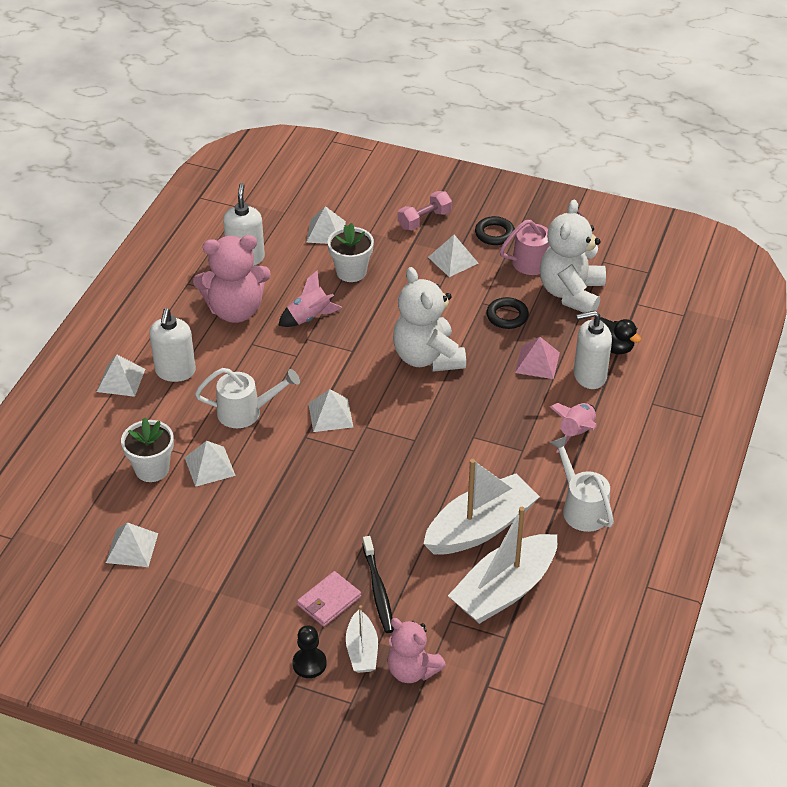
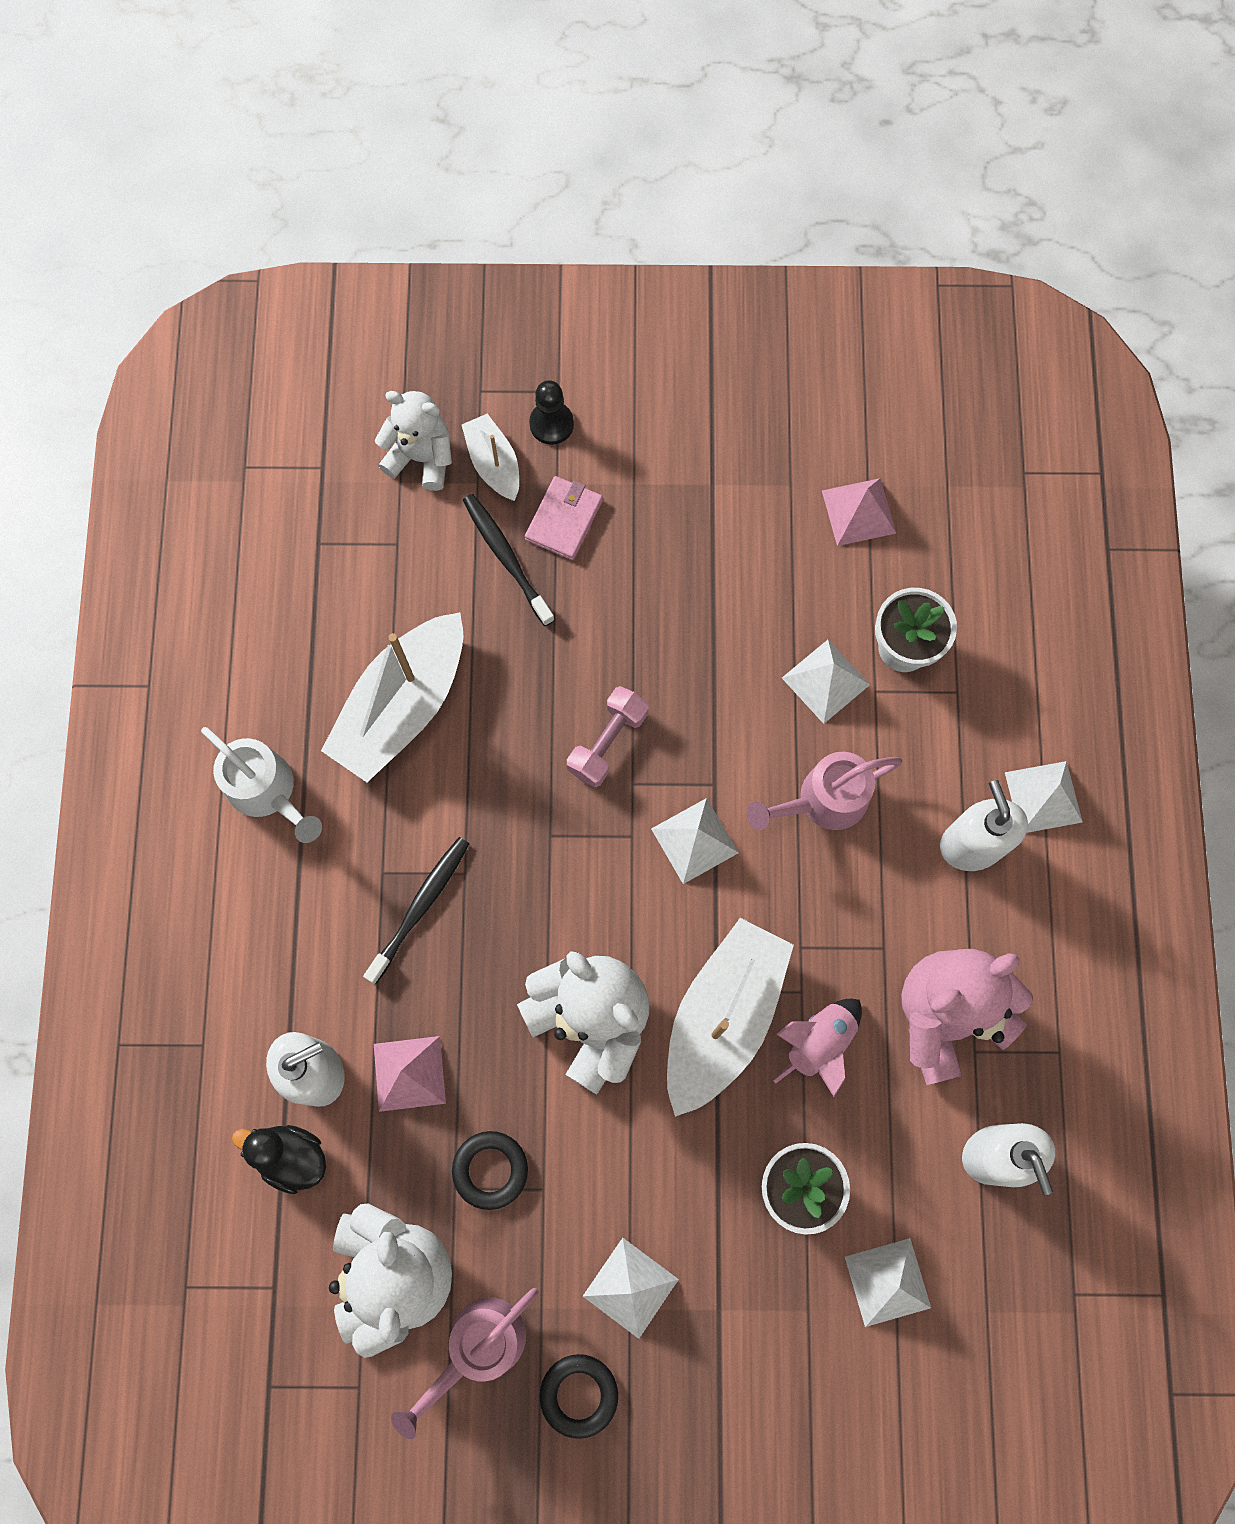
camera: 160 degrees right, 30 degrees up
(132, 548) = (858, 511): white pyramid -> pink pyramid
(246, 412) = (823, 800): white watering can -> pink watering can
(412, 670) = (421, 458): pink teddy bear -> white teddy bear
(424, 220) = (721, 1387): pink dumbbell -> pink dumbbell (608, 742)
(504, 590) = (339, 614): white boat -> white boat (723, 1017)
(505, 429) = (421, 906): none -> black toothbrush
(576, 433) = (309, 936): pink rocket -> none

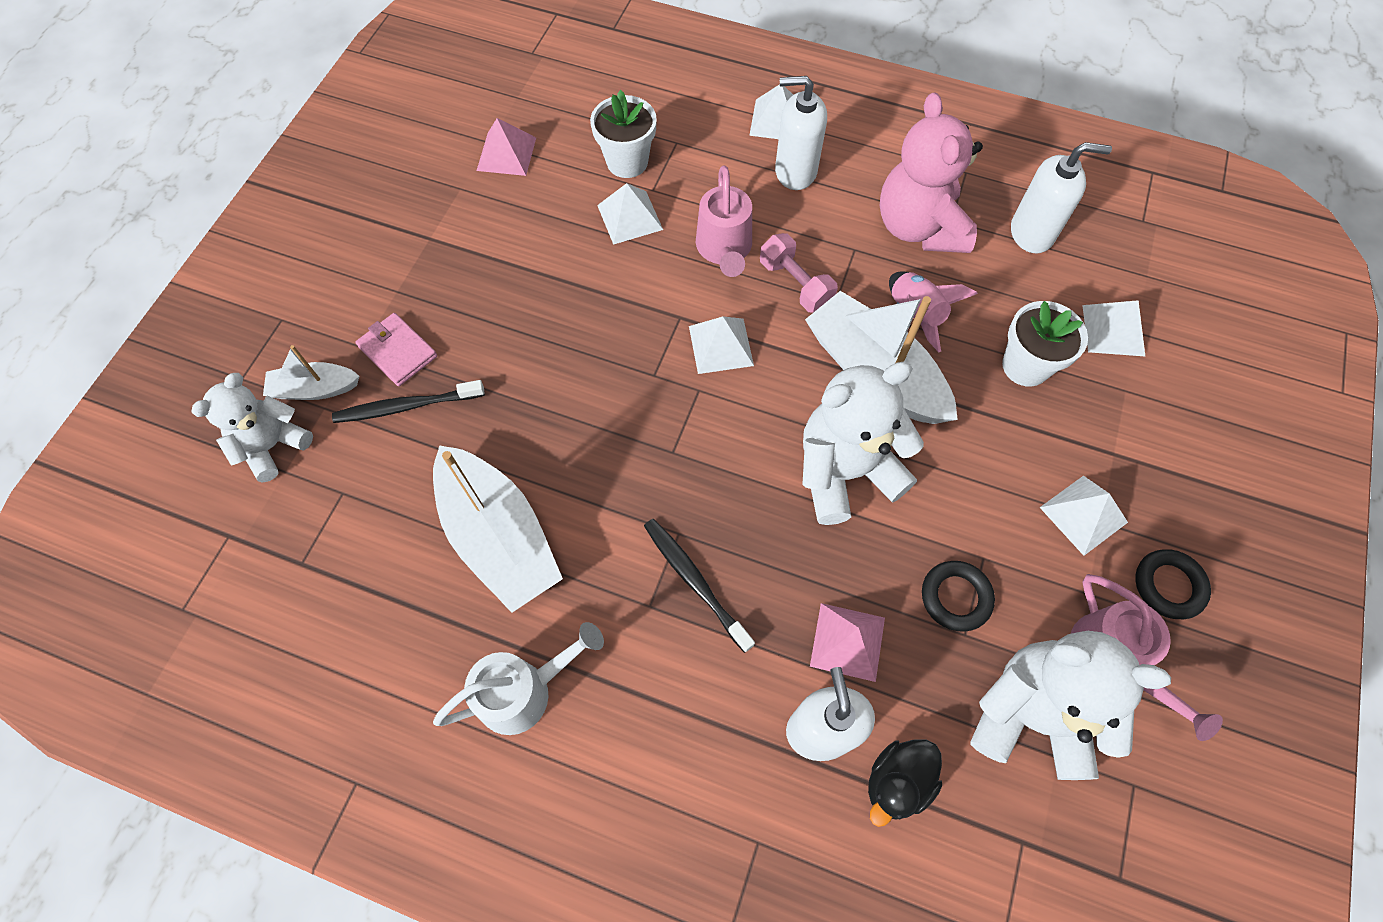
camera: 70 degrees left, 10 degrees down
(551, 424) = (307, 333): black pawn -> none
(608, 742) = (610, 381): pink dumbbell -> pink dumbbell (795, 284)

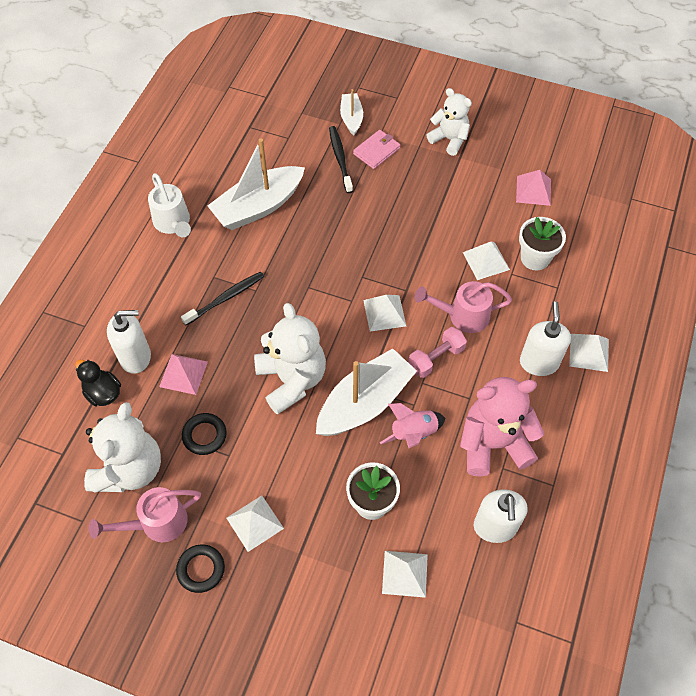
camera: 90 degrees right, 5 degrees down
(273, 446) = (316, 106): white teddy bear -> white teddy bear (449, 139)

